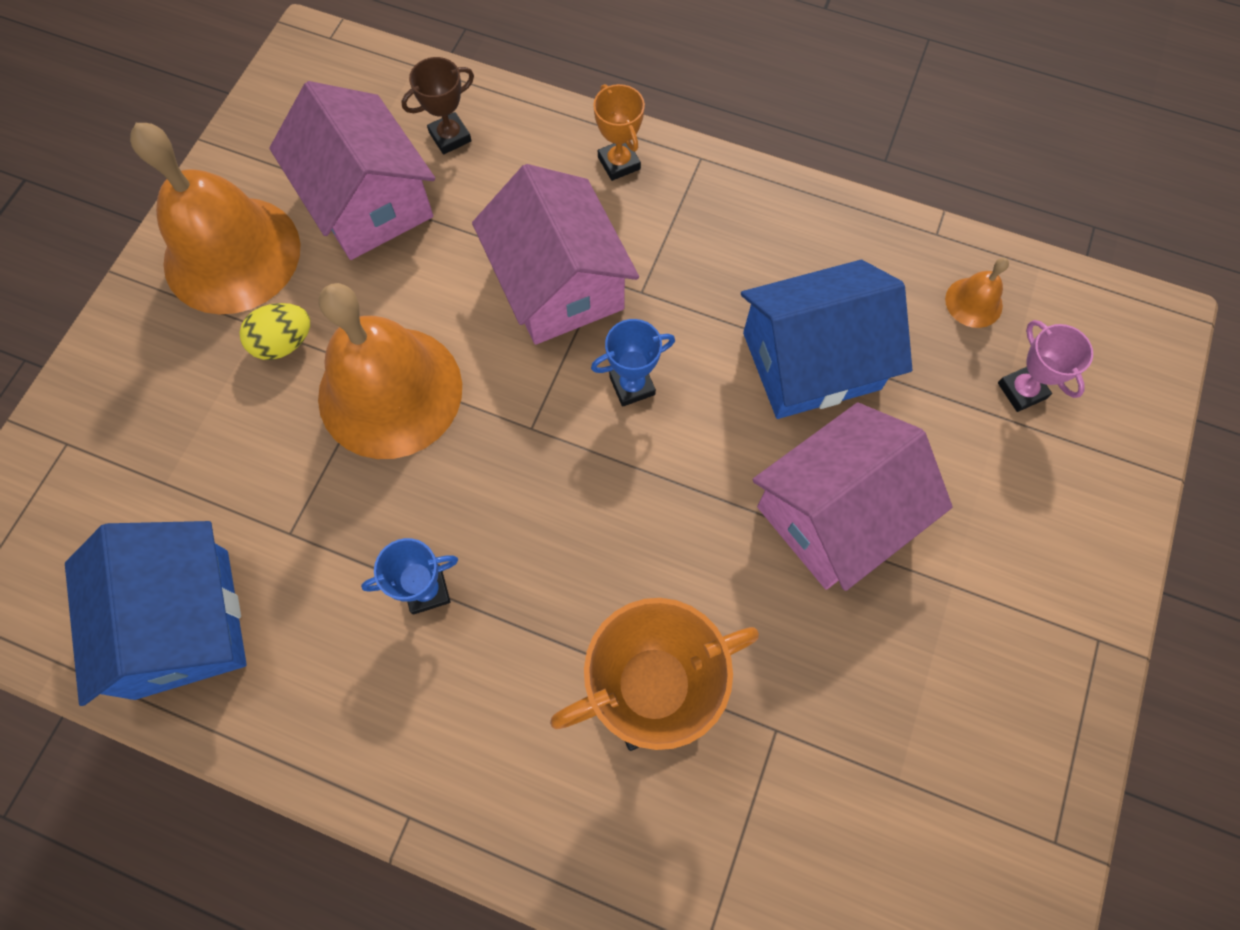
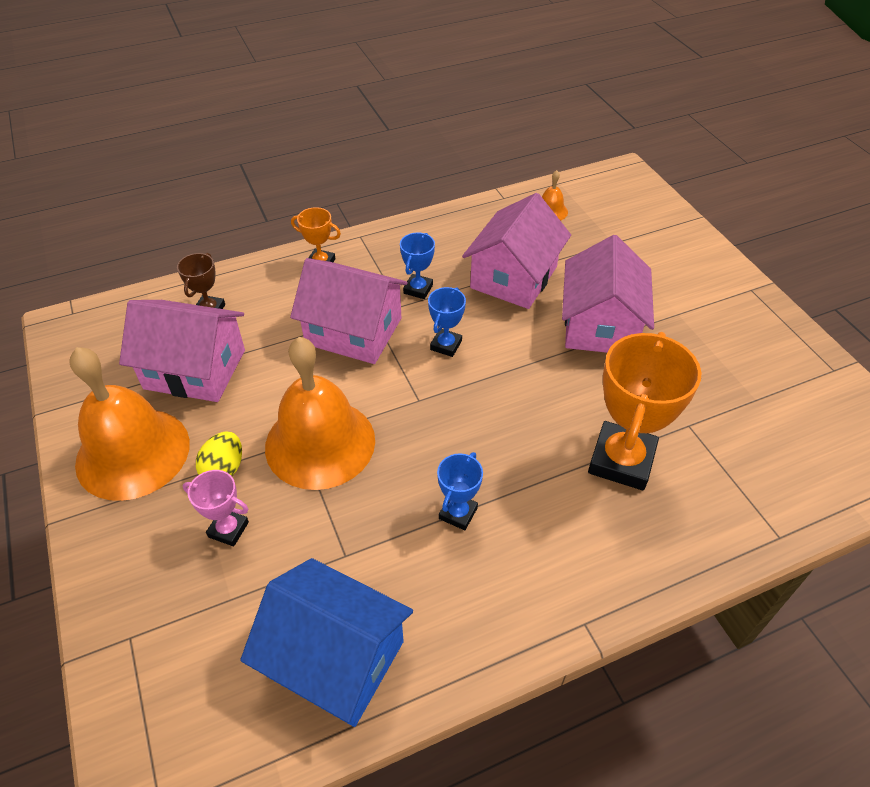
camera: 45 degrees left, 20 degrees down
(684, 285) = (418, 289): none -> blue trophy
(811, 361) = (514, 277): blue house -> pink house
(1022, 390) = (610, 228): pink trophy -> pink trophy (228, 529)

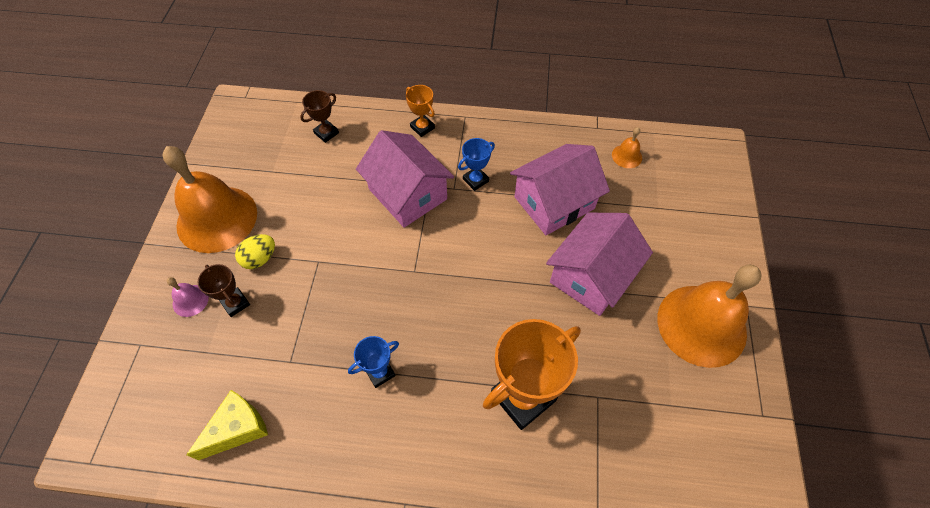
camera: 30 degrees right, 10 degrees up
(164, 555) = (190, 300): none -> pink bell
(195, 369) = (289, 175): pink house -> none
(228, 529) = (235, 303): pink trophy -> brown trophy
(320, 443) = (329, 270): orange bell -> orange bell (701, 325)
(335, 658) = (238, 429): blue house -> yellow cheese
(446, 345) = (463, 236): blue trophy -> none

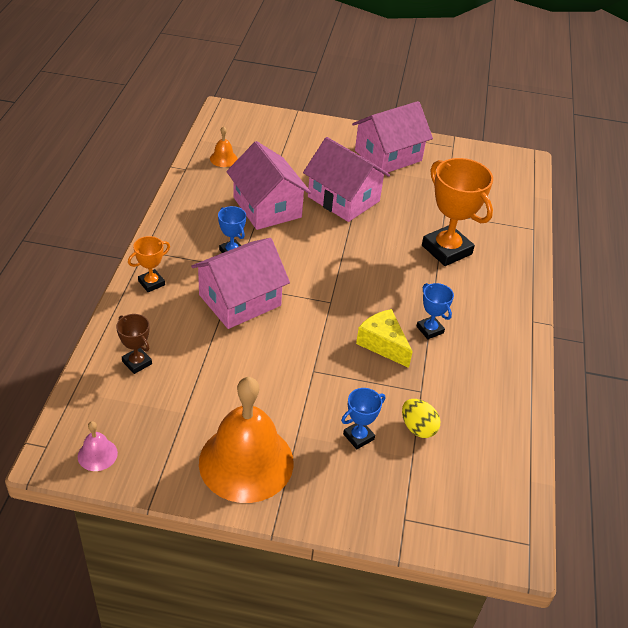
camera: 90 degrees left, 15 degrees down
(190, 300) = (353, 477): pink bell -> pink bell (97, 454)
(235, 303) = (358, 437): brown trophy -> blue trophy
(238, 429) = (486, 427): yellow cheese -> yellow cheese (383, 344)
(260, 259) = (305, 418): yellow egg -> yellow egg (418, 428)
(701, 325) = (388, 155): orange bell -> pink house

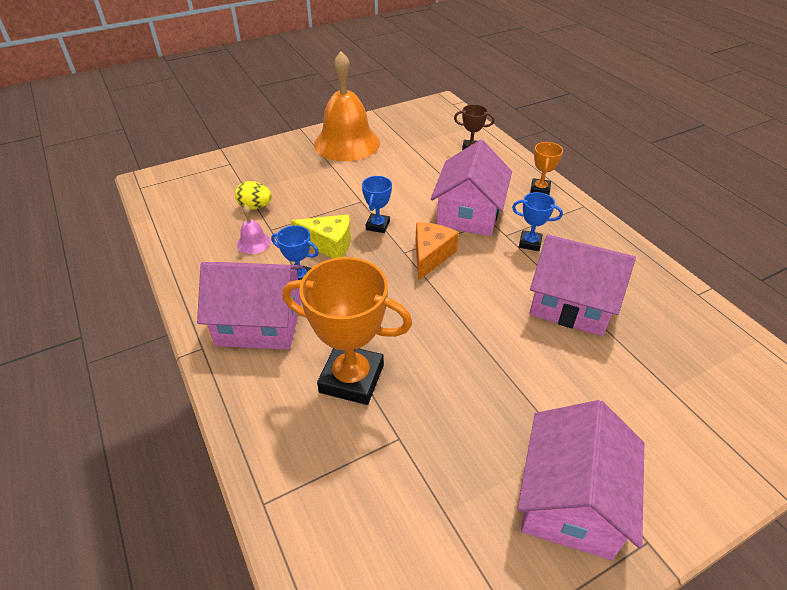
camera: 145 degrees right, 0 degrees up
(97, 454) = (425, 112): pink bell -> pink bell (253, 243)
(223, 158) = (697, 332): orange bell -> none
(315, 287) = (430, 256): none -> orange cheese
(343, 199) = (524, 370): pink house -> pink house (260, 322)
(358, 437) = (292, 183): blue trophy -> blue trophy (377, 225)

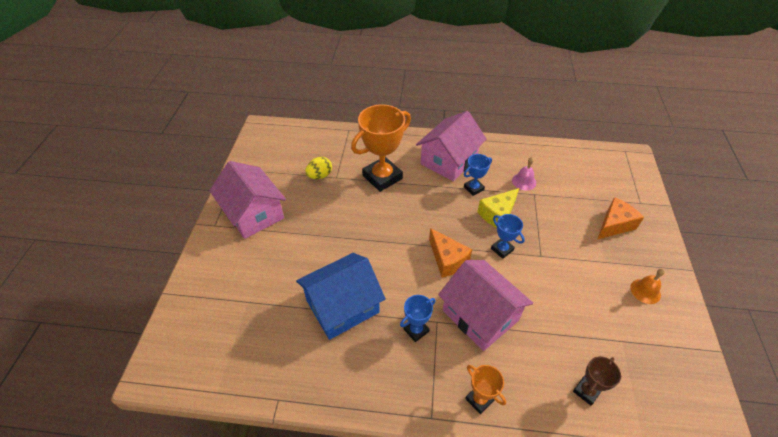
camera: 125 degrees right, 5 degrees up
(255, 207) = (567, 196): yellow egg -> yellow egg (320, 176)
(277, 171) = (614, 225): none -> orange cheese
(347, 143) = (645, 291): orange bell -> orange bell, size x0.41
(571, 304) = (342, 306): pink house -> blue house

